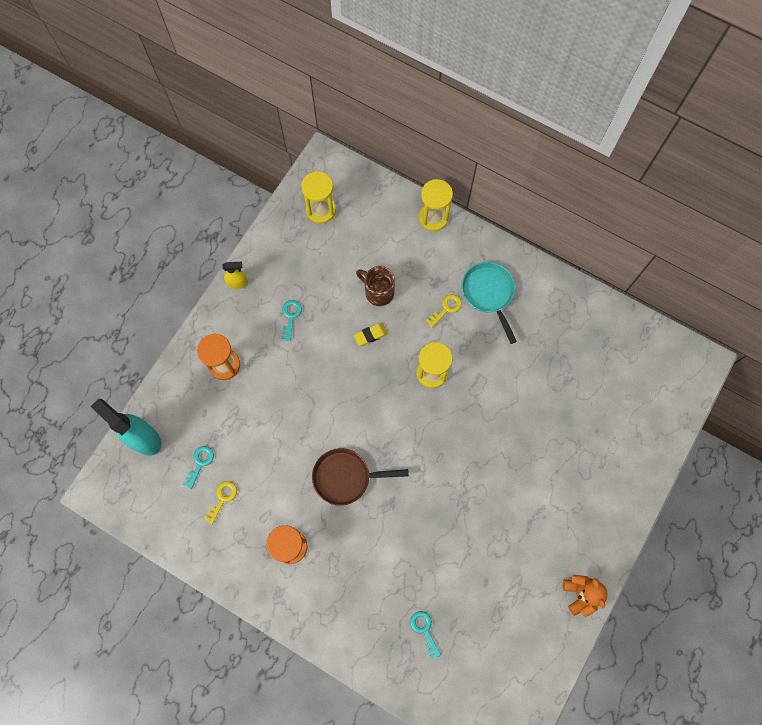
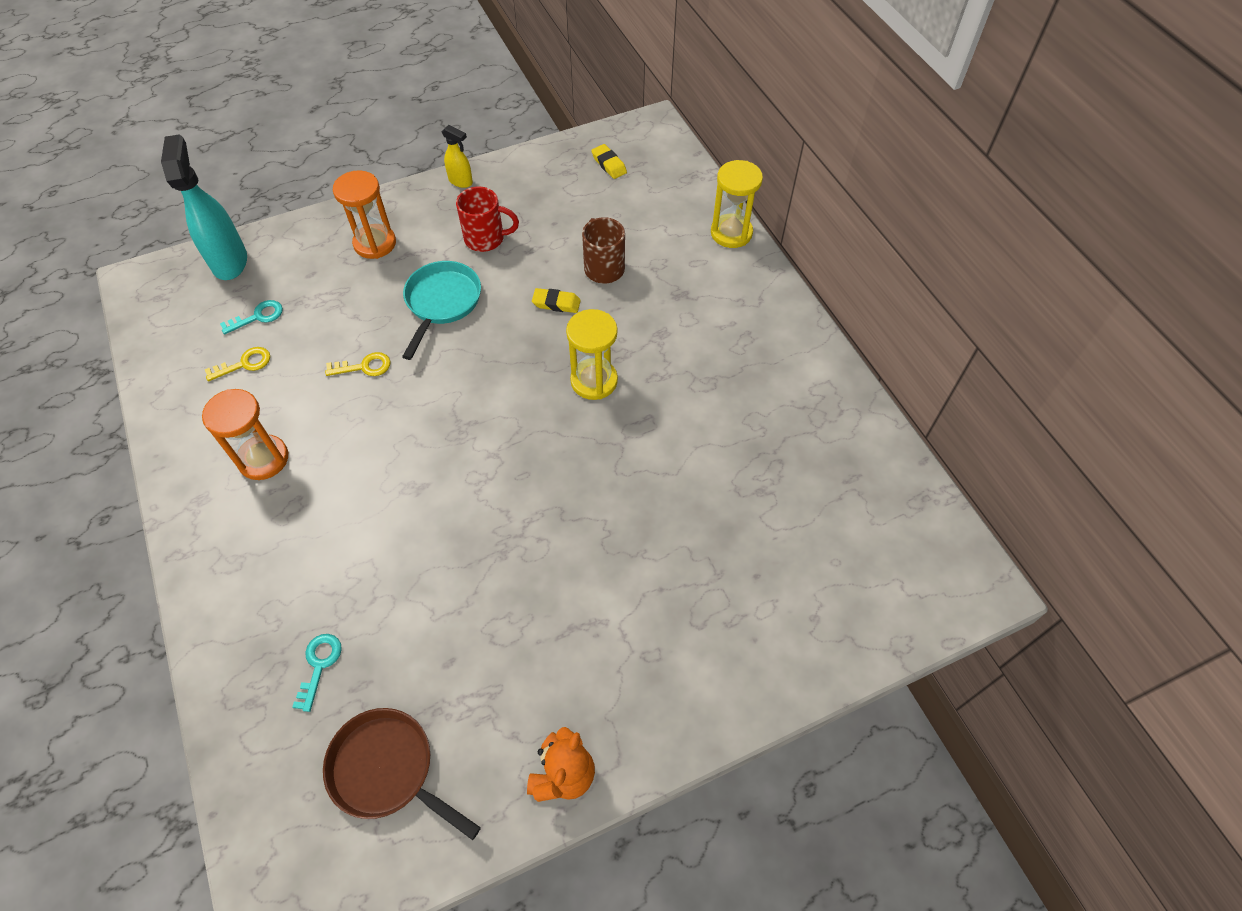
camera: 35 degrees right, 15 degrees down
(290, 316) = (486, 239): turquoise key -> red mug
(321, 210) = (609, 164): yellow hourglass -> yellow eraser
(345, 477) = (393, 427): brown pan -> brown pan (387, 770)
(446, 309) = (669, 326): yellow key -> yellow key (364, 366)
(489, 293) = (736, 340): turquoise pan -> turquoise pan (442, 302)

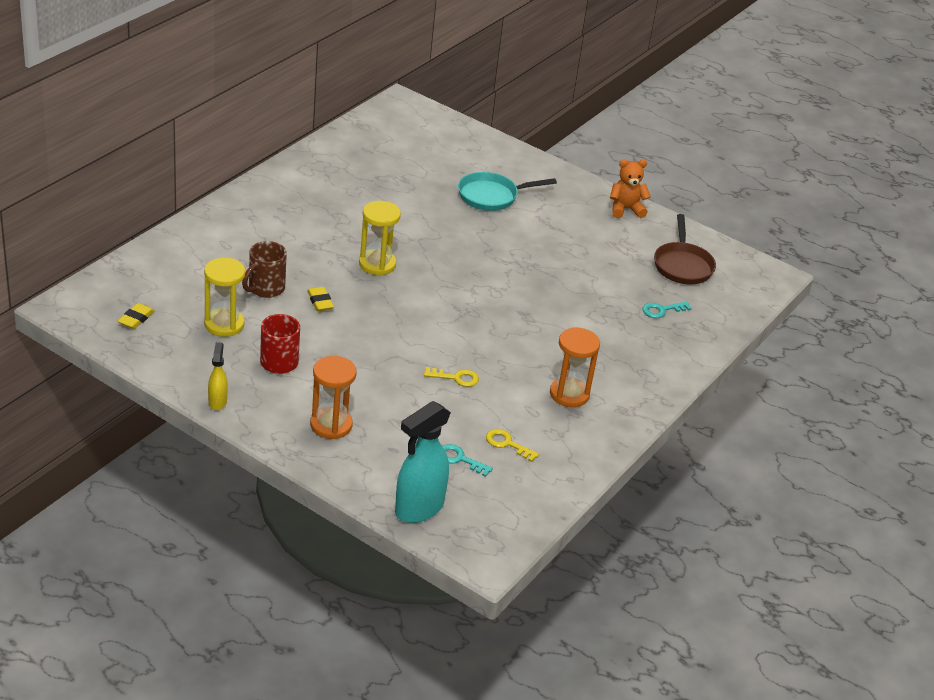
camera: 125 degrees left, 20 degrees down
(364, 366) = (456, 378): yellow key -> yellow key turned 135 degrees clockwise
(442, 302) = (365, 361): turquoise pan -> turquoise pan (491, 196)
(731, 233) = (180, 235): yellow hourglass -> yellow hourglass (224, 324)

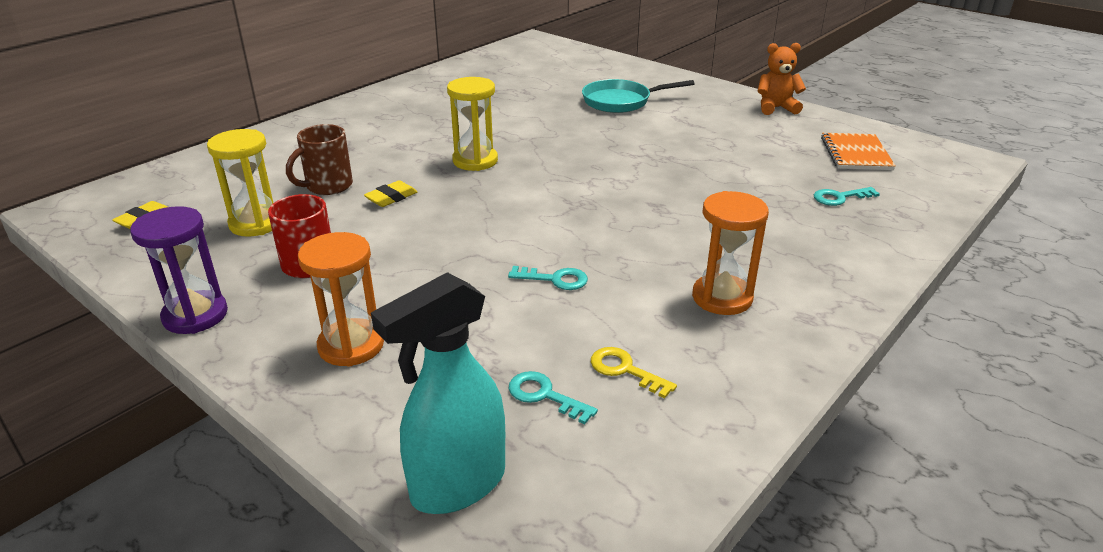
camera: 10 degrees right, 5 degrees down
(217, 401) = (195, 315): yellow spray bottle -> purple hourglass
(320, 302) = (391, 198): yellow eraser -> yellow eraser turned 60 degrees clockwise
(456, 378) = (555, 279): yellow key -> turquoise key
(682, 265) = (855, 154): brown pan -> orange notebook

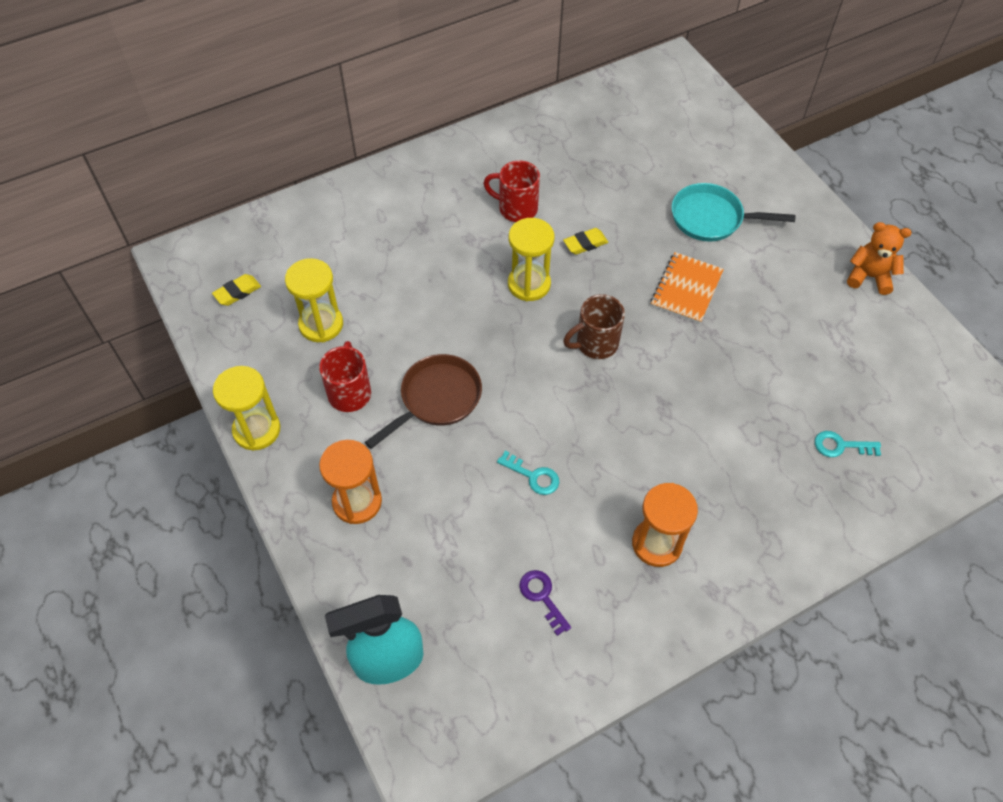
camera: 20 degrees right, 25 degrees up
(195, 315) = (257, 430): purple hourglass -> yellow hourglass
(328, 186) = (390, 286): brown mug -> brown mug (595, 343)
(391, 198) = (438, 321): yellow eraser -> yellow eraser (585, 244)
(415, 248) = (437, 399): none -> brown pan
(438, 123) = (516, 208): none -> red mug
(544, 396) = (474, 602): turquoise key -> none
(625, 370) = (542, 597): yellow key -> purple key
(855, 154) = (902, 382): orange notebook -> orange notebook (686, 289)

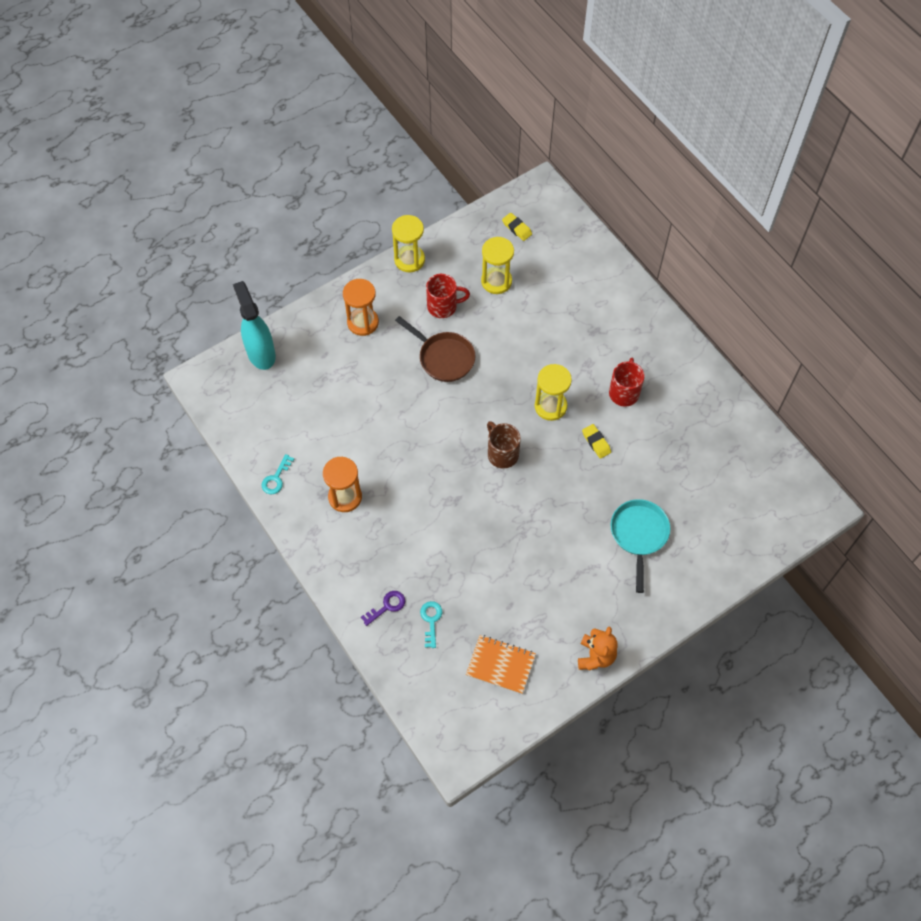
camera: 85 degrees right, 5 degrees up
(533, 476) = (389, 420): turquoise key -> turquoise key (276, 478)
(542, 597) = (304, 431): purple key -> purple key (387, 606)
(686, 289) = (562, 515): orange notebook -> orange notebook (500, 665)

